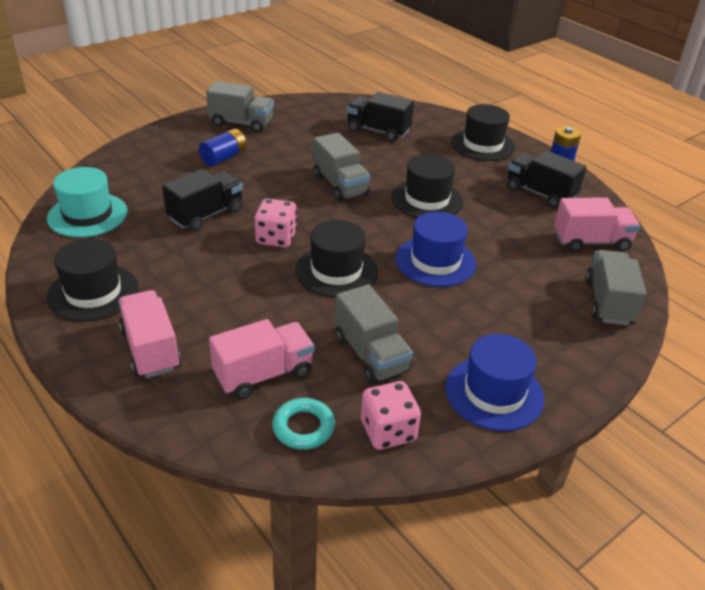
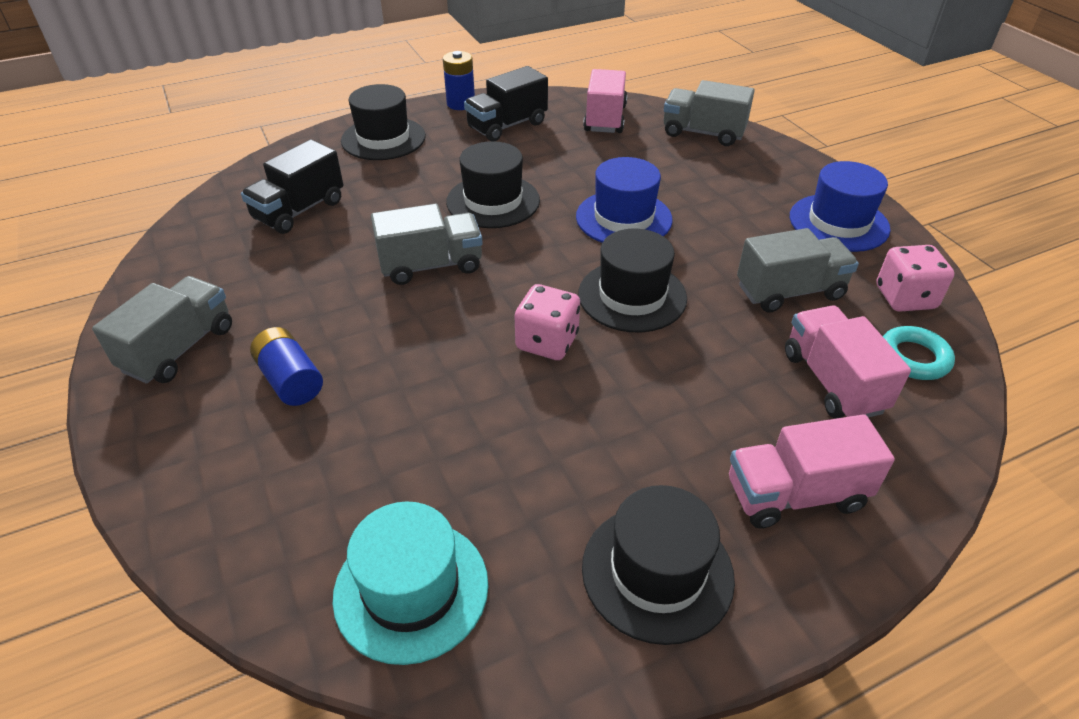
camera: 75 degrees left, 5 degrees up
(206, 215) = (464, 414): black truck -> none

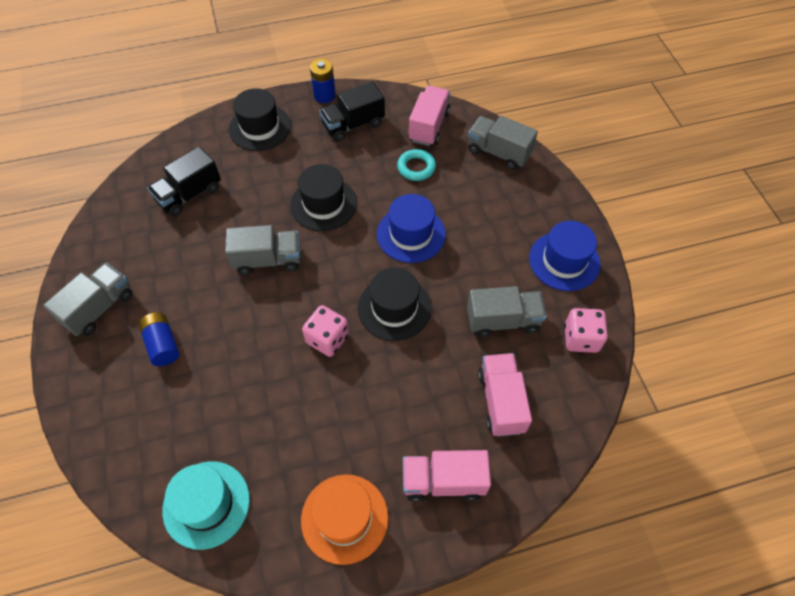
camera: 10 degrees right, 15 degrees up
(657, 572) = (344, 518): black hat -> orange hat
(913, 358) = (563, 391): turquoise ring -> turquoise ring (416, 167)

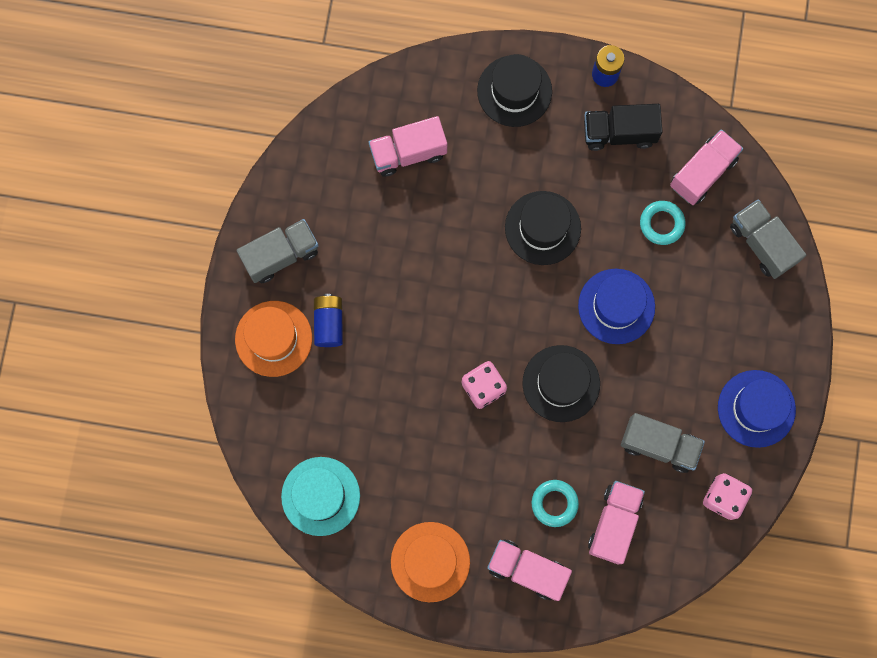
camera: 25 degrees right, 20 degrees up
(112, 379) = (273, 338): none -> orange hat
(189, 194) = (408, 153): black truck -> pink truck
(268, 260) = (460, 272): grey truck -> none
(438, 408) = (554, 503): none -> turquoise ring

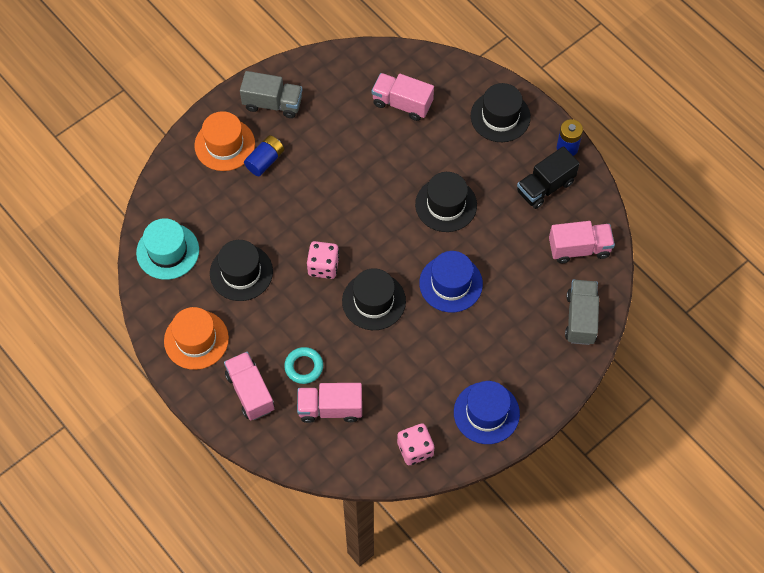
camera: 40 degrees right, 15 degrees down
(411, 458) = (241, 272): none -> black hat
(614, 523) = (330, 408): pink truck -> pink truck turned 150 degrees counterclockwise
(619, 133) = (545, 187): black truck -> black truck turned 75 degrees counterclockwise
(659, 445) = (402, 385): grey truck -> none
(661, 224) = (524, 258): turquoise ring -> none

